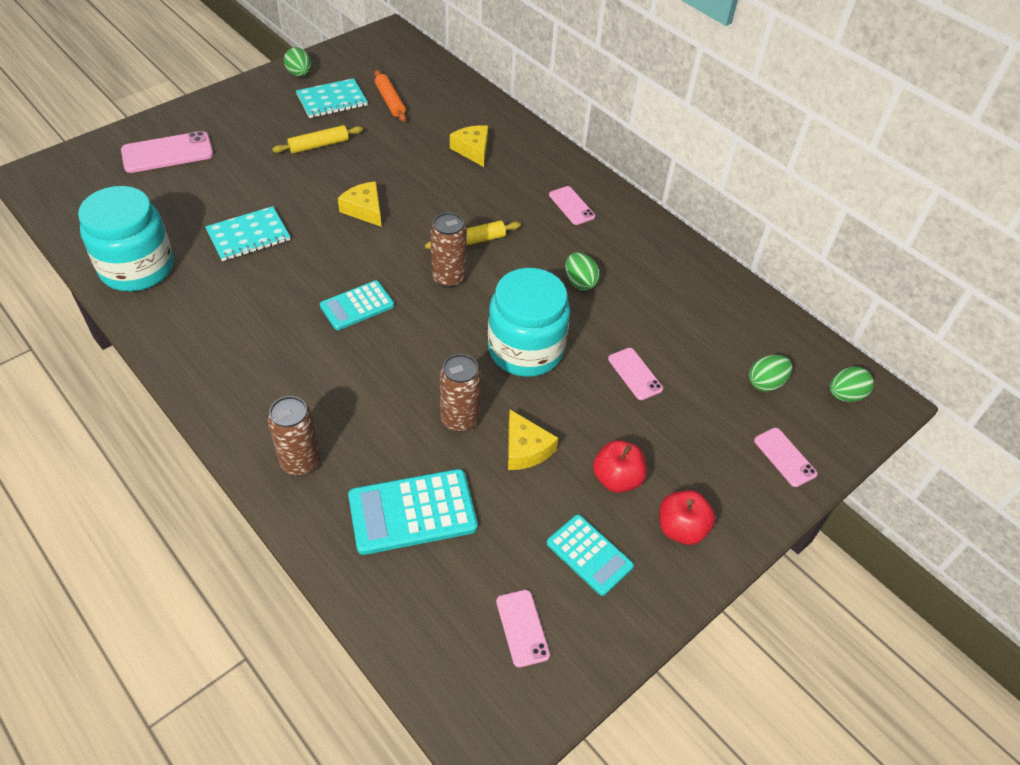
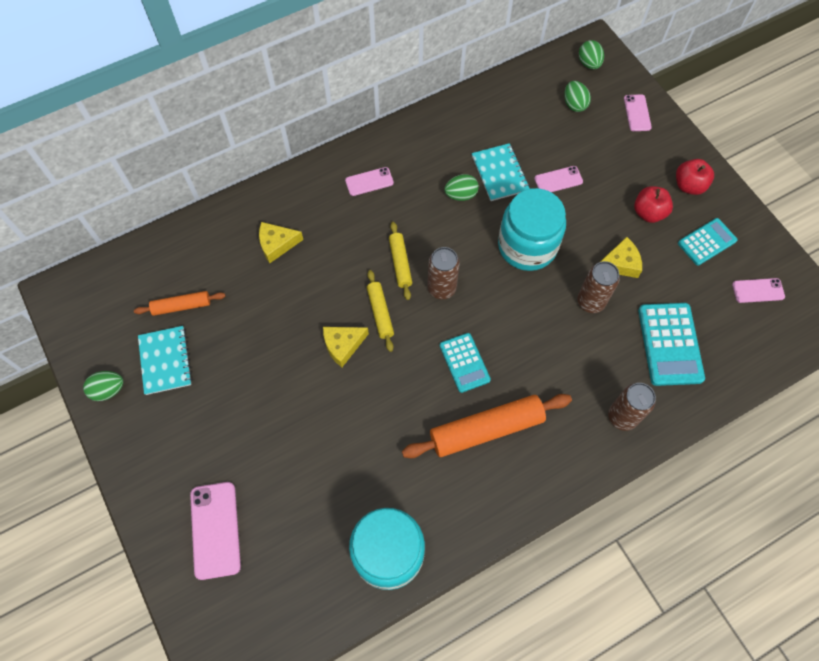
camera: 75 degrees left, 15 degrees up
(248, 236) = (360, 449): turquoise notebook -> turquoise notebook (500, 173)
(276, 332) = (486, 429): none -> orange rolling pin
(319, 145) = (238, 378): yellow rolling pin -> yellow rolling pin (380, 313)
(785, 457) = (637, 113): pink phone -> pink phone turned 75 degrees counterclockwise

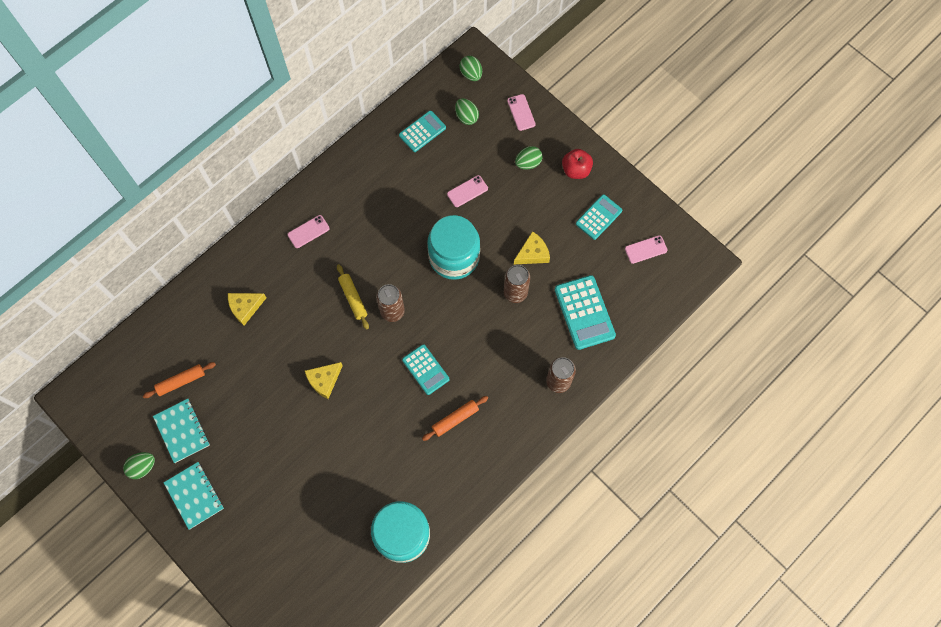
camera: 15 degrees left, 5 degrees up
(215, 530) = (264, 553): pink phone -> none
(380, 313) = (347, 345): yellow rolling pin -> none
(461, 195) = (389, 225): green egg -> green egg (528, 163)
(486, 429) = (455, 419): orange rolling pin -> orange rolling pin, size x0.54
(500, 173) = (417, 197): turquoise notebook -> turquoise notebook (194, 495)
(521, 108) = (422, 131): none -> turquoise calculator
(648, 213) = (547, 203): red apple -> none

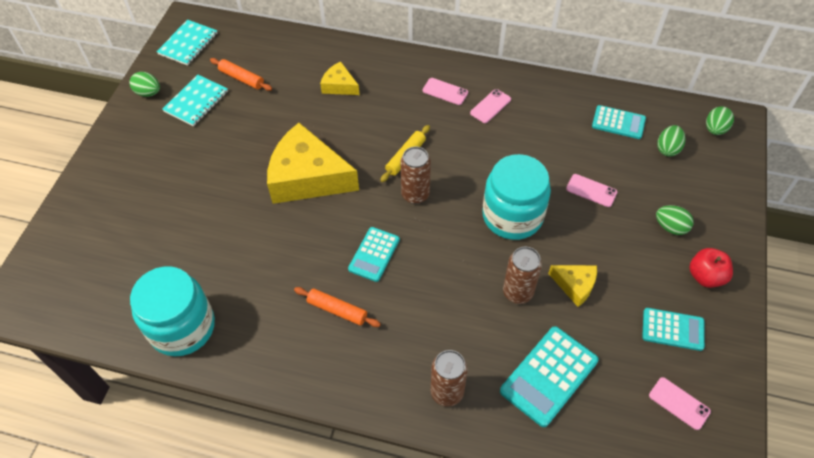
camera: 60 degrees right, 15 degrees down
(194, 495) = (140, 140): turquoise notebook -> turquoise notebook (188, 44)
(324, 380) = (307, 177): yellow cheese -> yellow cheese, size x2.08
(521, 112) = (718, 191): pink phone -> pink phone (490, 106)

